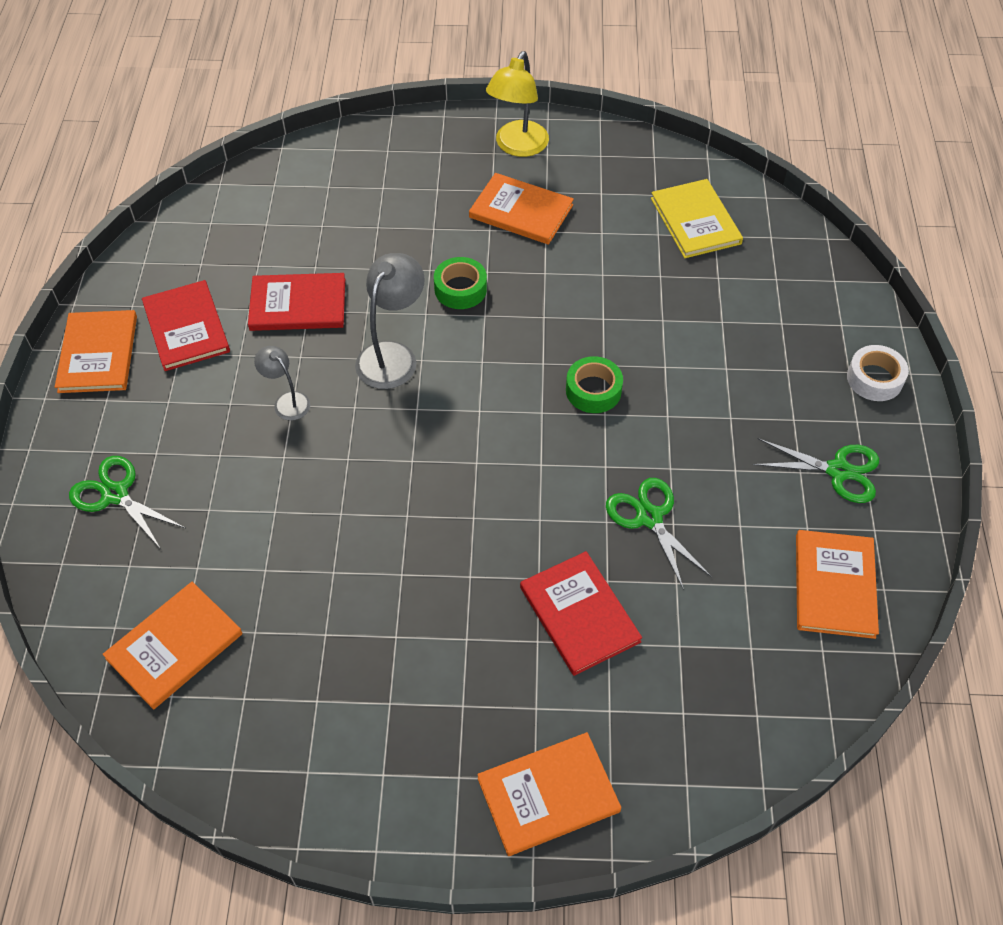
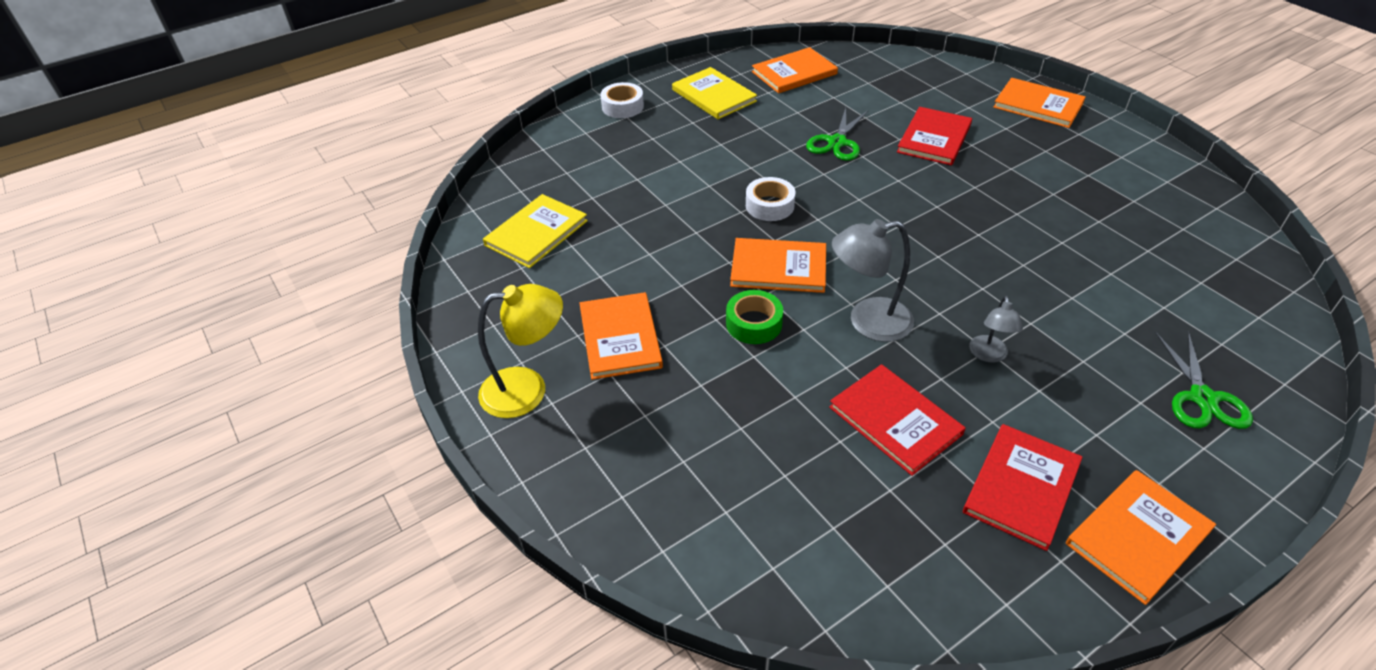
camera: 125 degrees left, 10 degrees down
(174, 646) = (1215, 279): orange book -> orange book (778, 268)
(593, 390) = (769, 205): green tape -> white tape
(838, 471) = (714, 95): green scissors -> yellow book

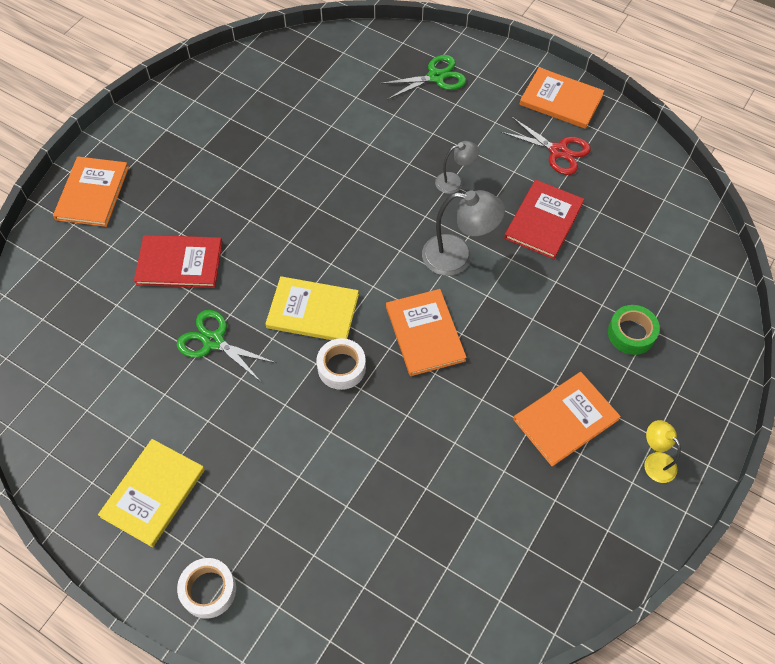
camera: 115 degrees left, 15 degrees up
(527, 390) = (655, 461): yellow lamp -> yellow lamp, size x0.57
(536, 233) = (474, 562): yellow book -> yellow book (313, 311)
(754, 323) = (499, 330): green tape -> green tape (631, 333)
(794, 73) = (77, 423): orange book -> none
(837, 142) = (213, 341): green scissors -> green scissors turned 150 degrees counterclockwise
(868, 322) = (458, 257): grey lamp -> grey lamp turned 45 degrees counterclockwise
(1021, 487) = (558, 151): red book -> red scissors

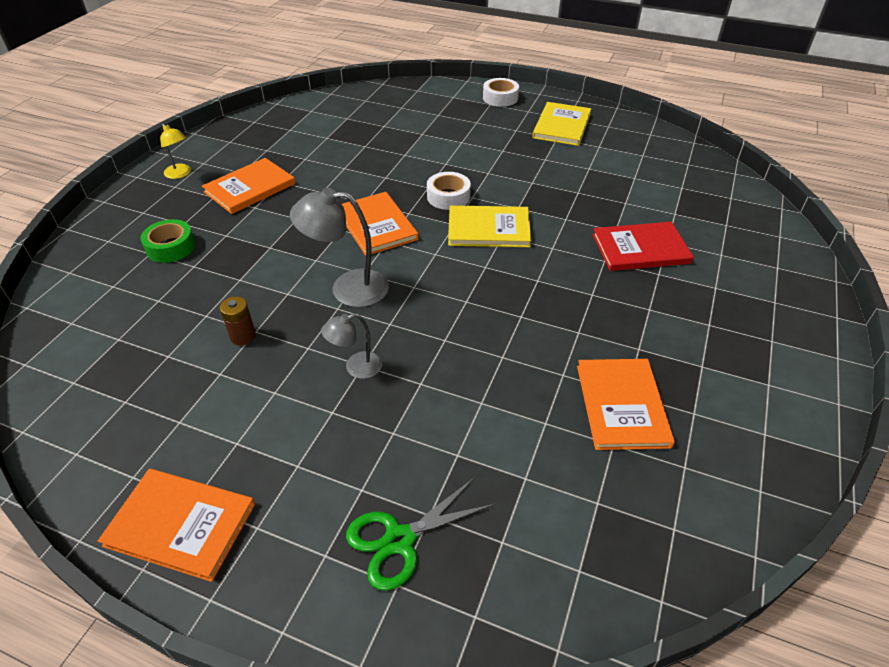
camera: 170 degrees right, 15 degrees down
(92, 193) = (787, 298): orange book -> orange book (622, 405)
(213, 341) = (569, 200): green scissors -> none
(543, 221) = (243, 336): red book -> brown battery
(558, 151) = (205, 430): red scissors -> none

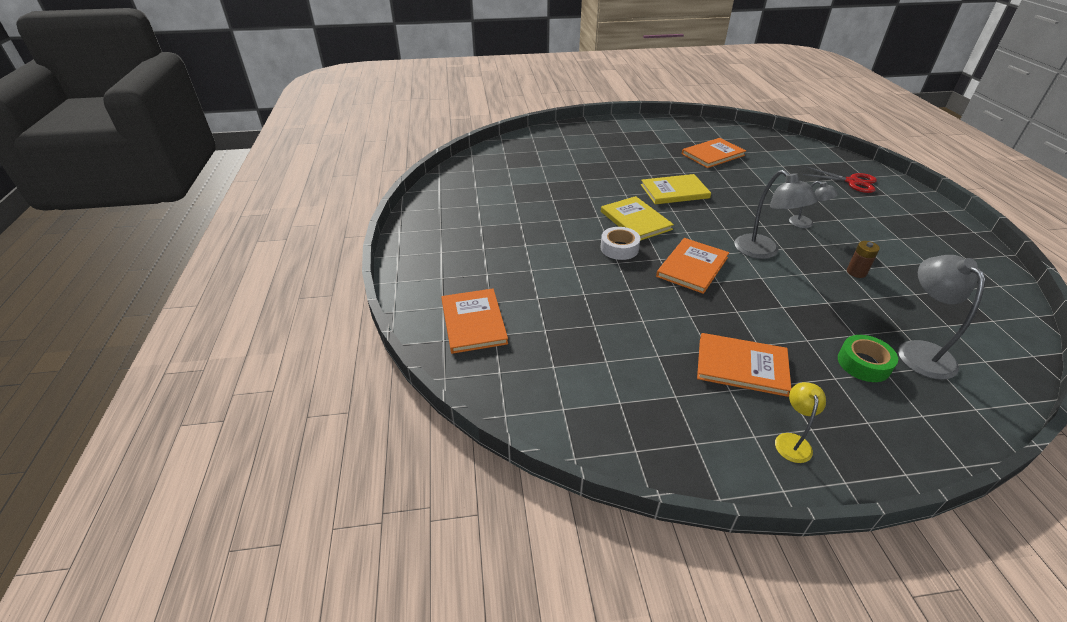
camera: 120 degrees left, 5 degrees down
(133, 289) = (918, 351): none -> grey lamp
(180, 525) = (948, 232): orange book -> orange book (473, 322)
(399, 540) = (852, 182): green scissors -> red scissors
(500, 98) = (424, 275): white tape -> none
(562, 126) = (457, 228): yellow book -> yellow book (674, 191)
(640, 249) = (591, 169): red book -> none

